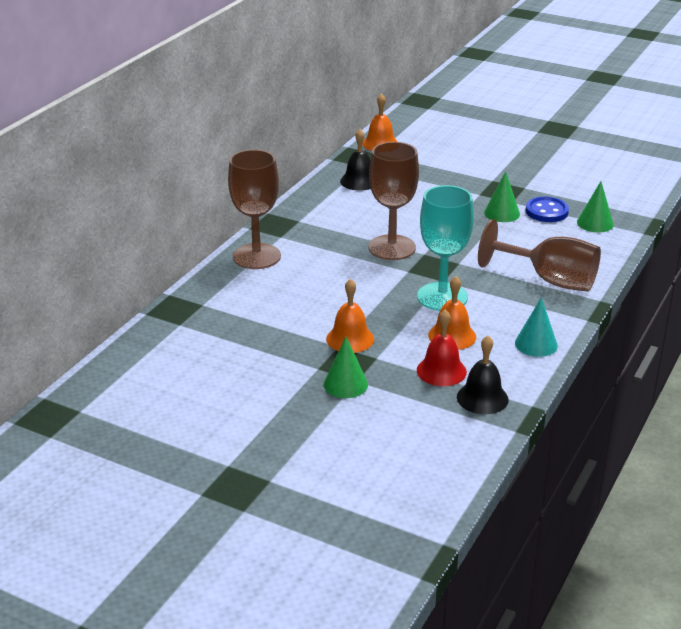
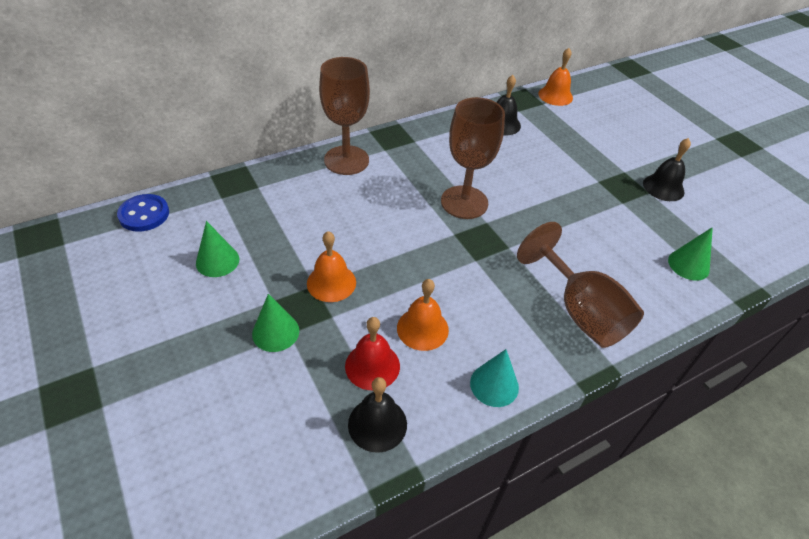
camera: 30 degrees right, 15 degrees up
(442, 297) = (457, 278): turquoise goblet -> none
(502, 213) = (601, 211): green cone -> green cone (217, 261)
(531, 180) = (663, 187): none -> black bell
(546, 211) = (648, 228): blue button -> blue button (144, 214)

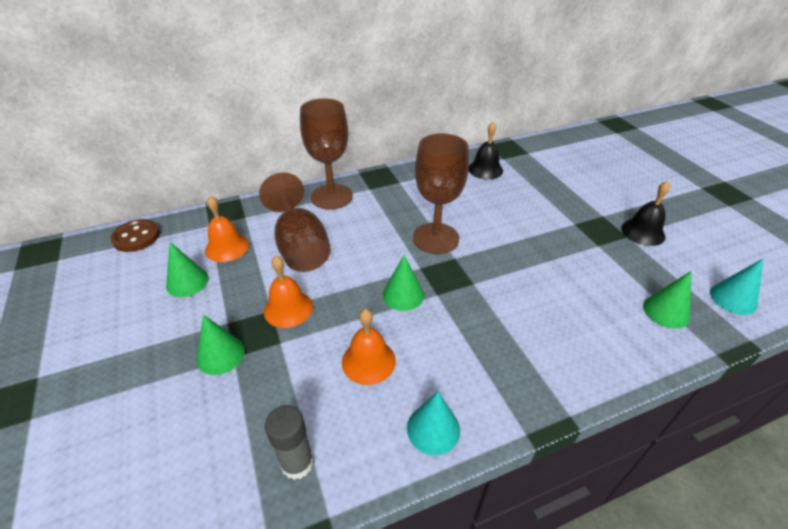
camera: 10 degrees right, 5 degrees down
(144, 214) = (136, 237): blue button -> brown button
(372, 366) = (307, 397): red bell -> none
(377, 424) = (297, 463): black bell -> grey glue stick
(442, 262) = (403, 295): none -> green cone
(555, 95) = (540, 146): orange bell -> orange bell (227, 247)
(580, 311) = (540, 354): brown goblet -> brown goblet (300, 246)
(746, 249) = (733, 298): none -> turquoise cone

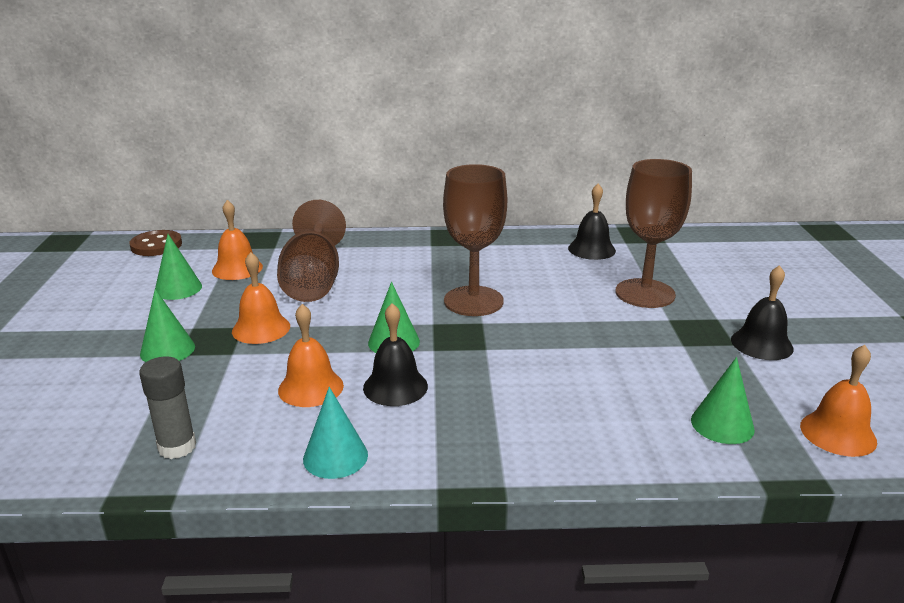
camera: 20 degrees right, 15 degrees down
(331, 196) = (381, 245): brown goblet -> brown goblet (645, 293)
(433, 341) = (395, 387): none -> black bell
(733, 298) = (838, 433): turquoise cone -> orange bell

